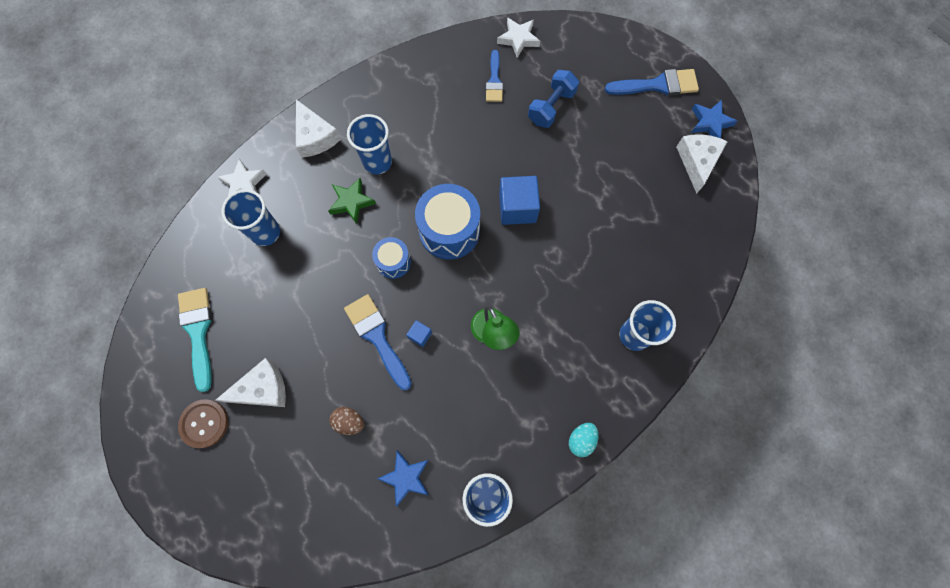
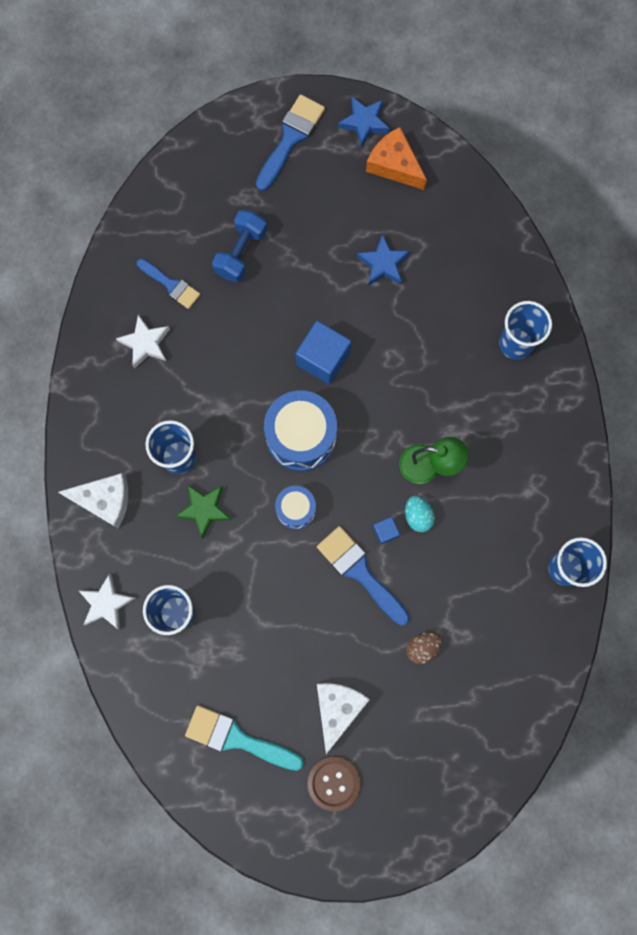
camera: 55 degrees left, 5 degrees up
(377, 337) = (360, 572): blue brush -> blue brush turned 45 degrees clockwise
(406, 477) = (505, 628): blue star -> blue star (383, 264)
(518, 39) = (141, 229): white star -> white star (145, 343)
(551, 107) = (240, 252): blue dumbbell -> blue dumbbell turned 45 degrees clockwise
(581, 440) = (574, 455): turquoise egg -> turquoise egg (418, 516)
(697, 162) = (394, 165): white cheese -> orange cheese

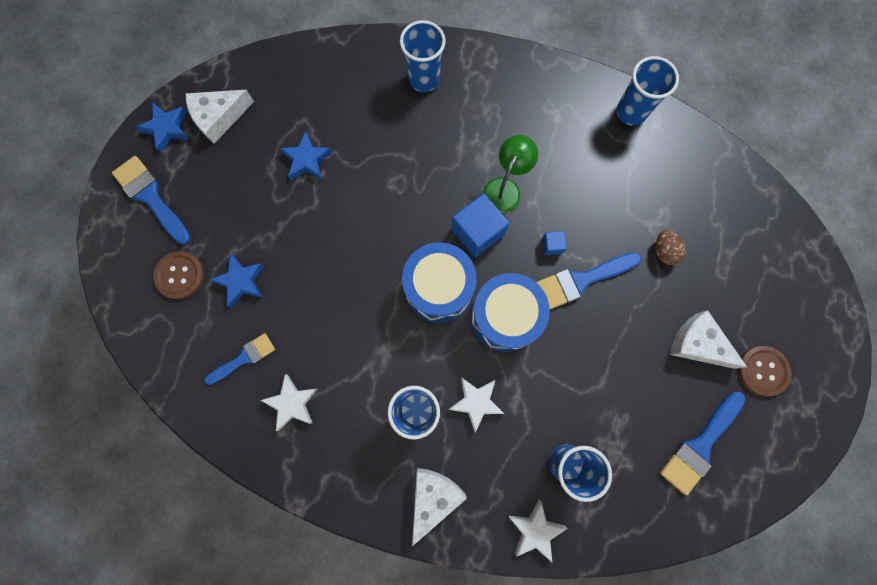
camera: 70 degrees left, 0 degrees up
(204, 509) = (476, 402): green star -> white star
(226, 197) = (180, 275): none -> brown button
(237, 738) = (700, 445): turquoise brush -> blue brush
(240, 252) = (241, 281): blue dumbbell -> blue star
(296, 509) = (505, 317): blue drum -> blue drum, size x1.79
(323, 358) = (373, 243): blue cube -> blue cube (477, 232)
(394, 165) = (219, 117): orange cheese -> white cheese
(418, 516) = (547, 213): turquoise egg -> none

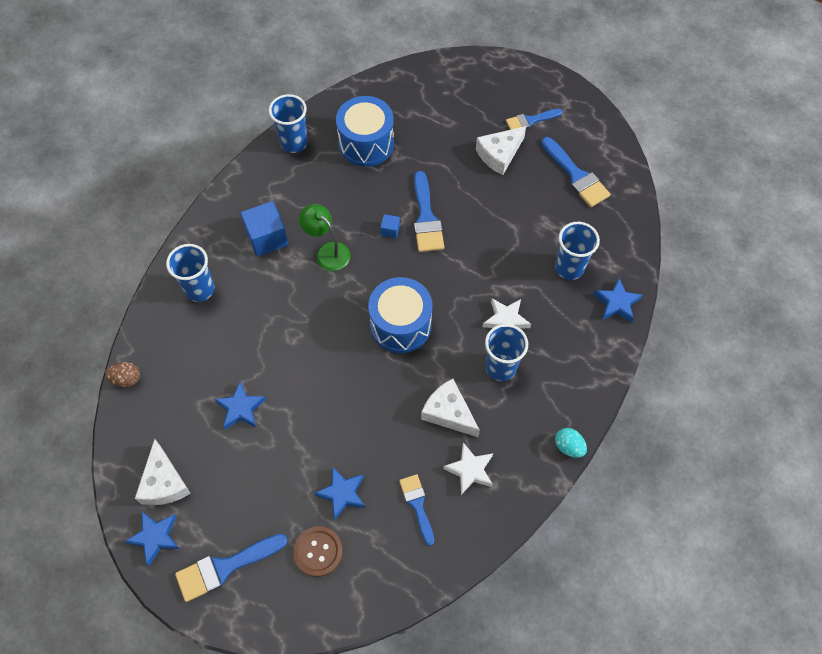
camera: 75 degrees left, 15 degrees down
(341, 505) = (568, 447): none -> turquoise egg
(433, 498) = (576, 372): white cheese -> white cheese (449, 413)
(477, 232) = (360, 282): blue cube -> blue cube (267, 238)
(505, 317) = (440, 280): blue drum -> blue drum (366, 143)
(535, 530) = (616, 303): white star -> blue star
(664, 251) = (419, 155): brown egg -> brown egg (126, 379)
(762, 371) = (530, 120): brown button -> blue brush

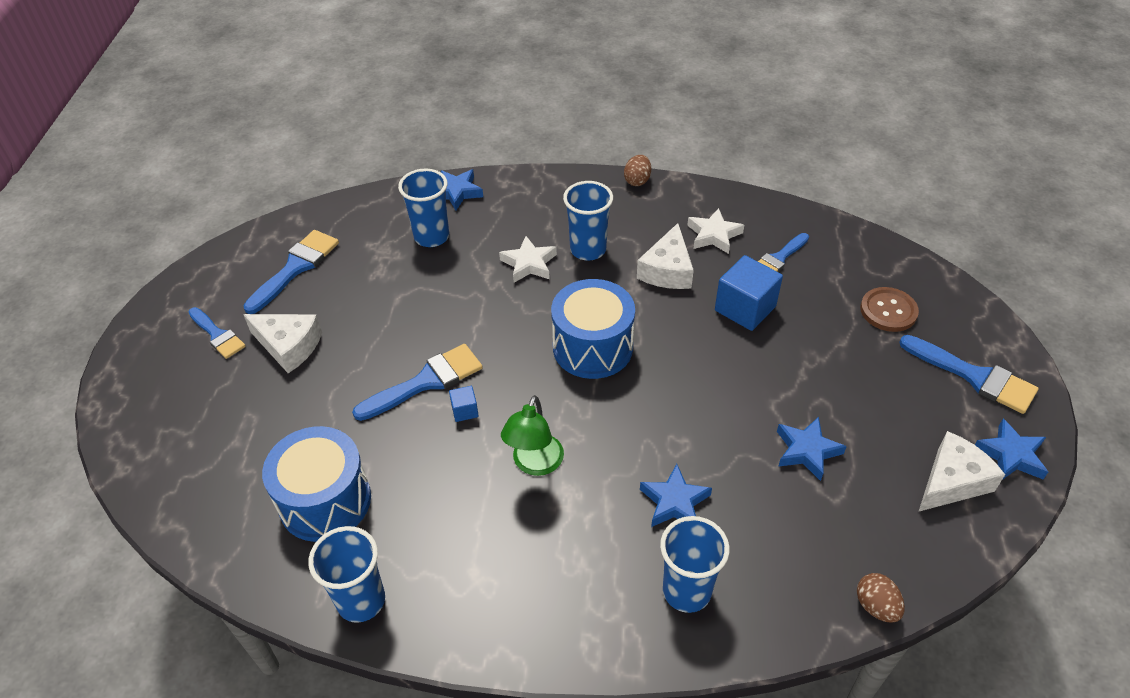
camera: 115 degrees left, 15 degrees down
(267, 238) = (553, 548): blue cube -> blue cube (745, 308)
(342, 494) = (818, 317): blue star -> blue star (674, 502)
(568, 447) = (637, 180): turquoise egg -> brown egg

